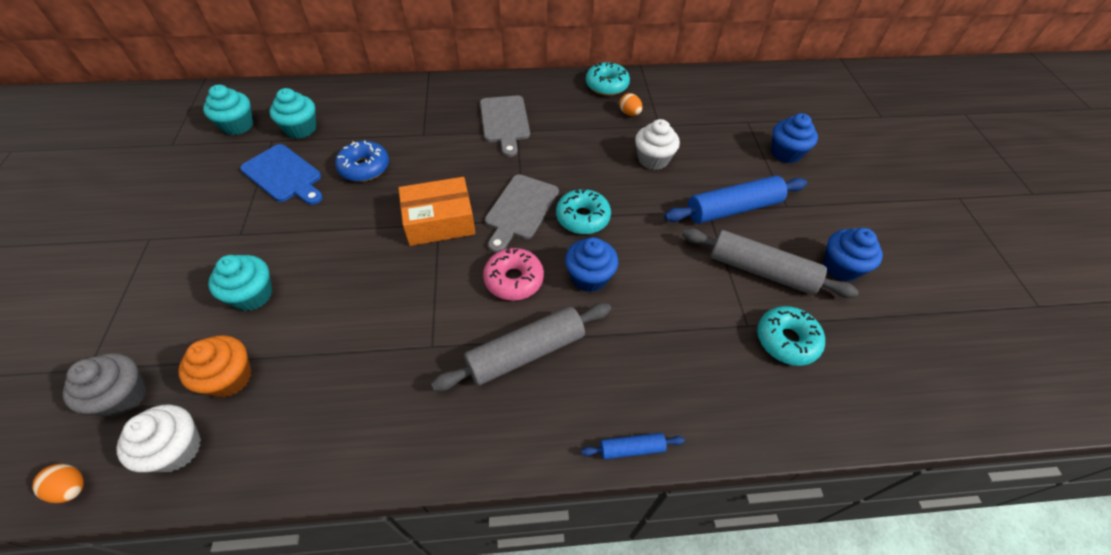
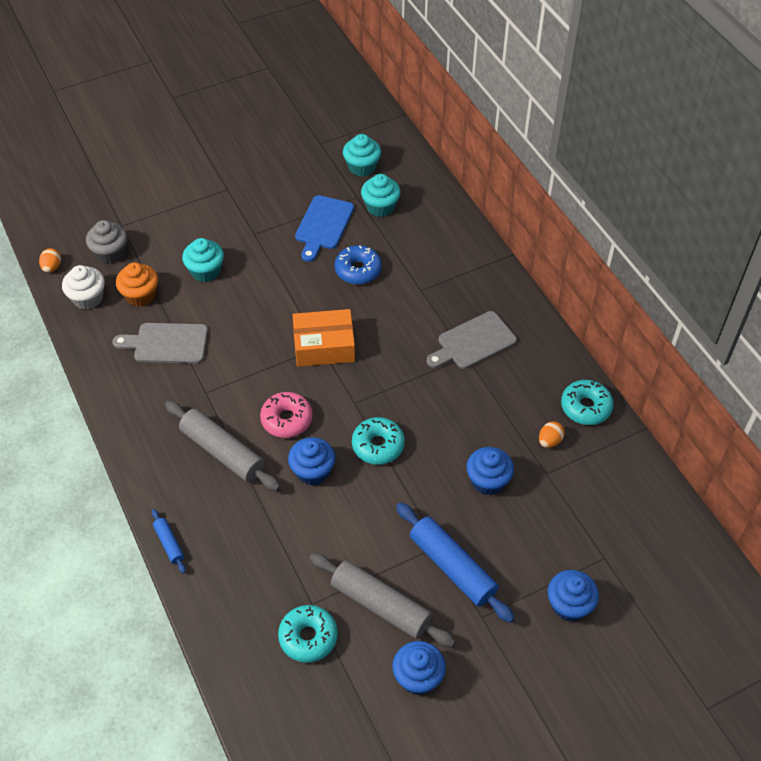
camera: 70 degrees right, 0 degrees up
(439, 221) = (324, 346): orange box -> orange box turned 60 degrees counterclockwise
(520, 210) = (364, 396): grey cutting board -> grey cutting board (167, 343)
(653, 159) = (488, 481): white cupcake -> blue cupcake
(761, 271) = (380, 605): grey rolling pin -> grey rolling pin turned 60 degrees counterclockwise

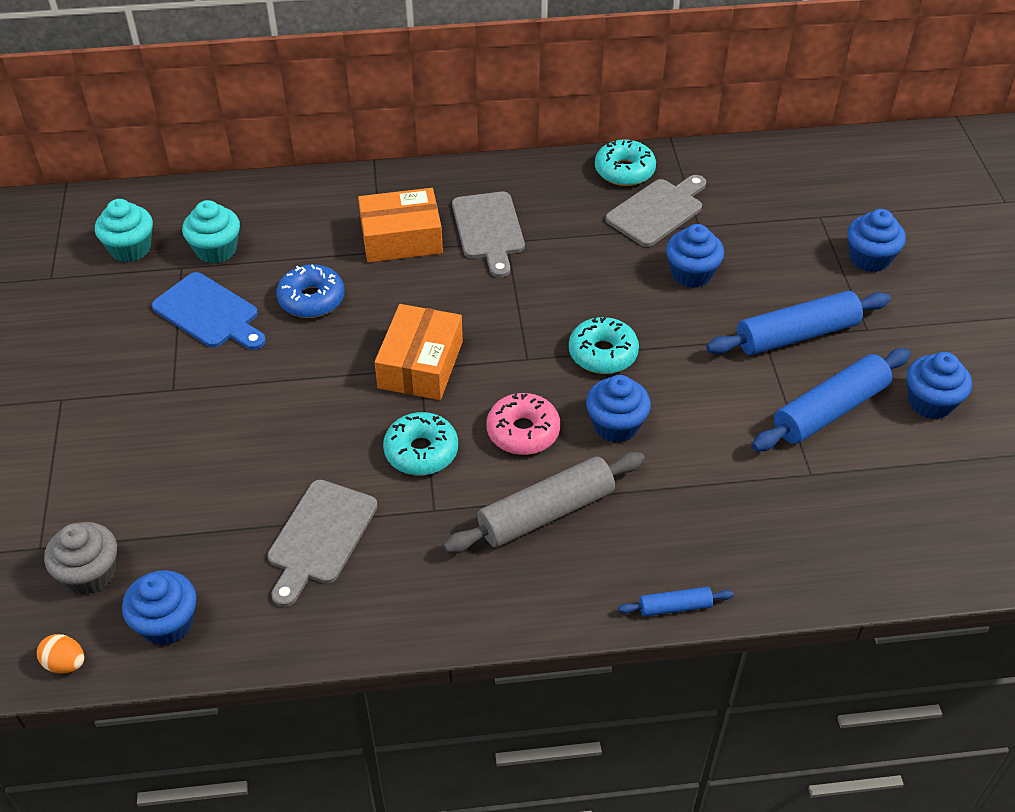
camera: 70 degrees left, 5 degrees down
(88, 298) = (167, 623): white cupcake -> blue cupcake
(140, 295) = (205, 551): orange cupcake -> none
(205, 271) = (208, 460): turquoise cupcake -> none
(308, 637) = (856, 489): turquoise donut -> turquoise donut (421, 451)
(380, 605) = (829, 410): grey rolling pin -> blue rolling pin
(439, 296) = (401, 238): none -> orange box
(549, 441) = (657, 211): orange egg -> grey cutting board

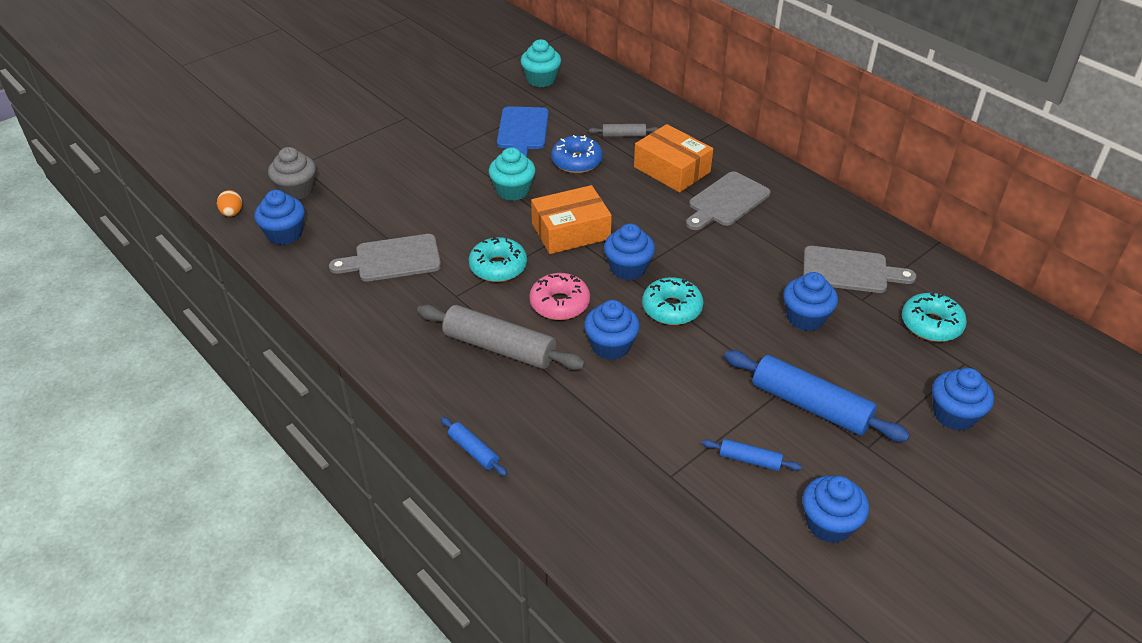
camera: 55 degrees right, 5 degrees down
(216, 250) = (575, 108): turquoise cupcake -> turquoise cupcake (513, 191)
(307, 241) = (623, 135): none -> grey rolling pin
(518, 353) = (628, 268): none -> blue cupcake
(624, 171) = (869, 235): turquoise donut -> turquoise donut (931, 324)
(829, 410) = (750, 460): blue rolling pin -> blue rolling pin, size x0.49

